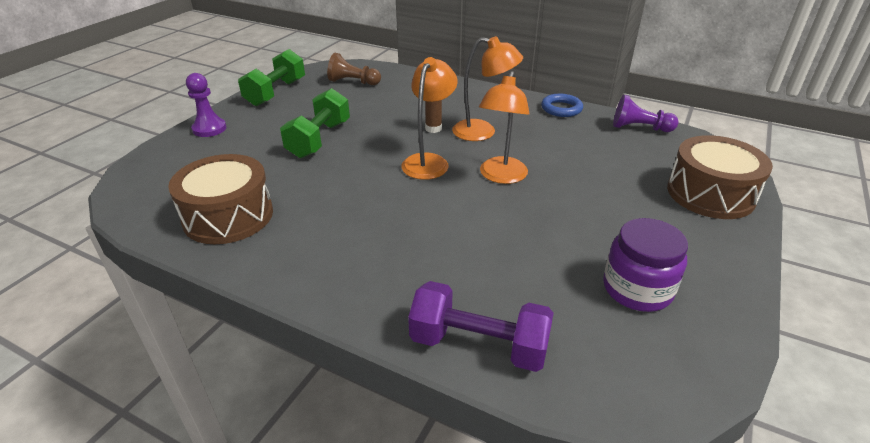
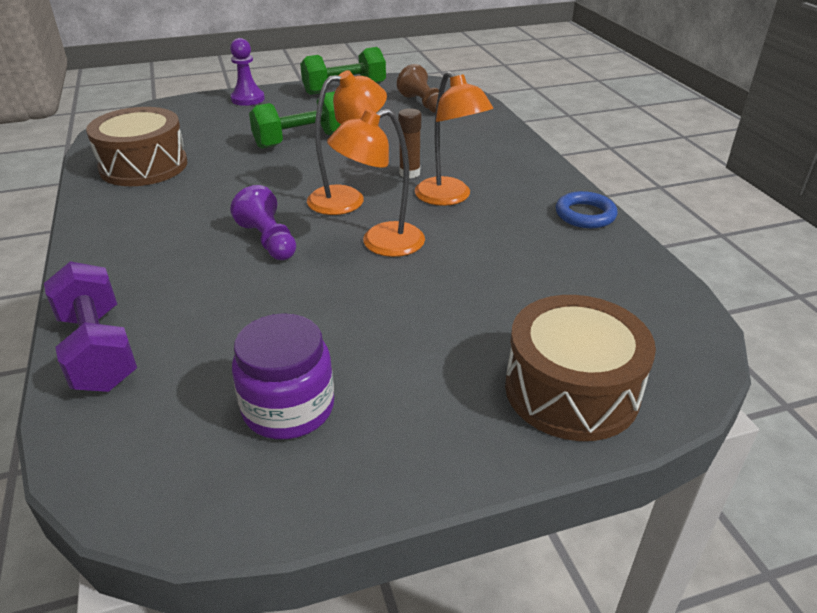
camera: 45 degrees right, 0 degrees up
(639, 128) = (642, 279): purple pawn -> purple pawn (268, 240)

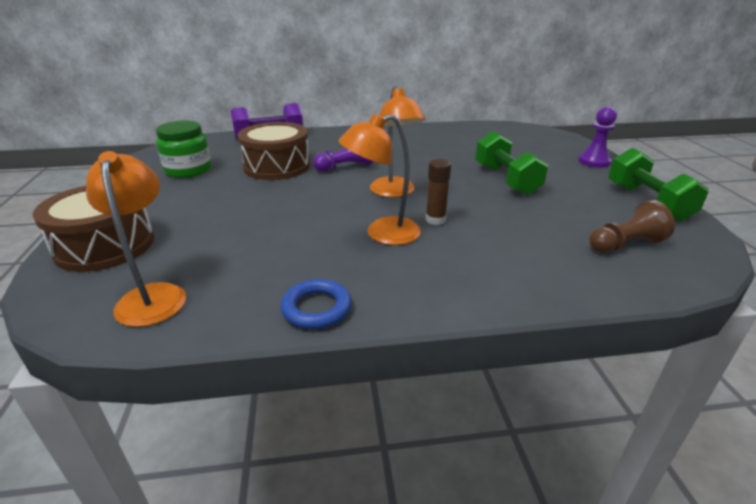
camera: 100 degrees right, 5 degrees down
(144, 166) = (458, 136): brown drum -> brown drum (277, 166)
(288, 408) = (188, 170): purple jar -> green jar
(381, 243) = (322, 200): orange lamp -> orange lamp (153, 295)

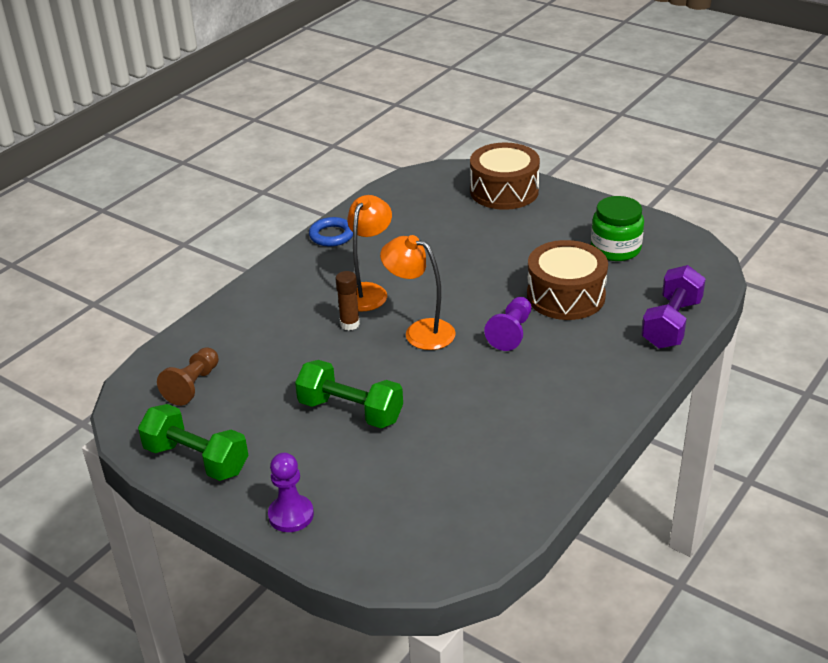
camera: 135 degrees right, 5 degrees up
(153, 295) = (418, 195): orange lamp -> none

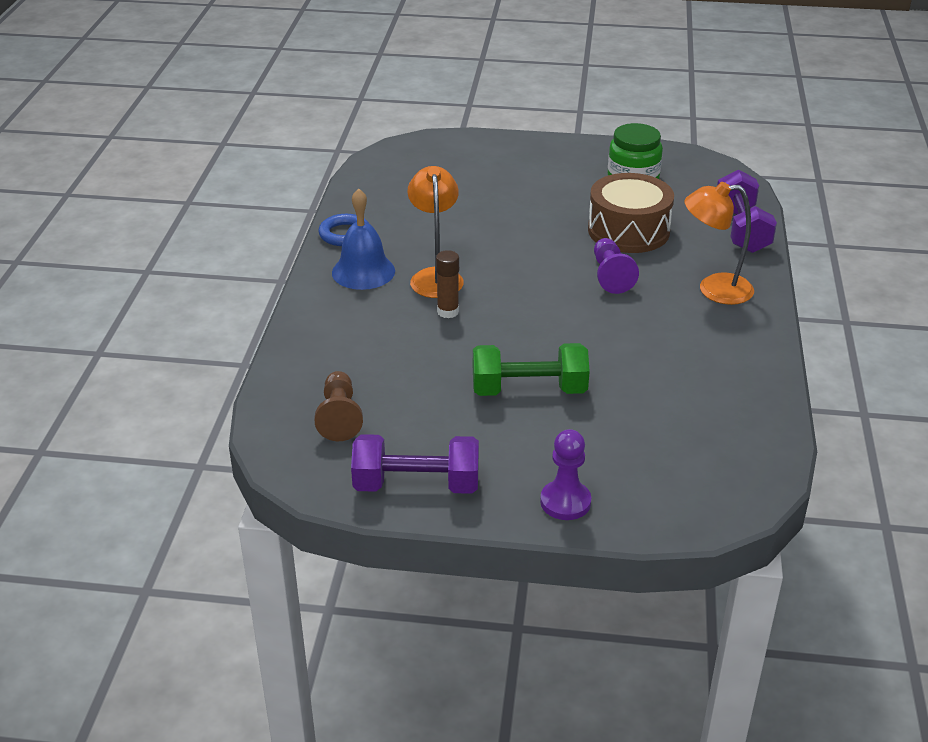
camera: 30 degrees left, 0 degrees up
(196, 460) = (416, 485): green dumbbell -> purple dumbbell
(317, 271) = (363, 271): none -> blue bell
(420, 331) = (524, 299): orange lamp -> orange lamp (714, 289)
(504, 191) = (480, 152): brown drum -> none

